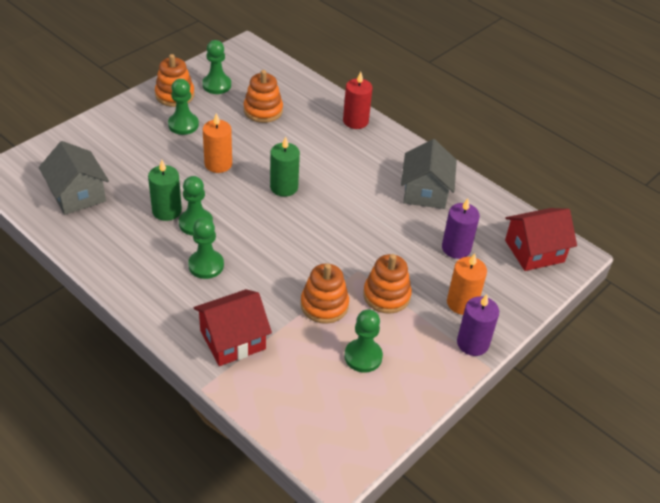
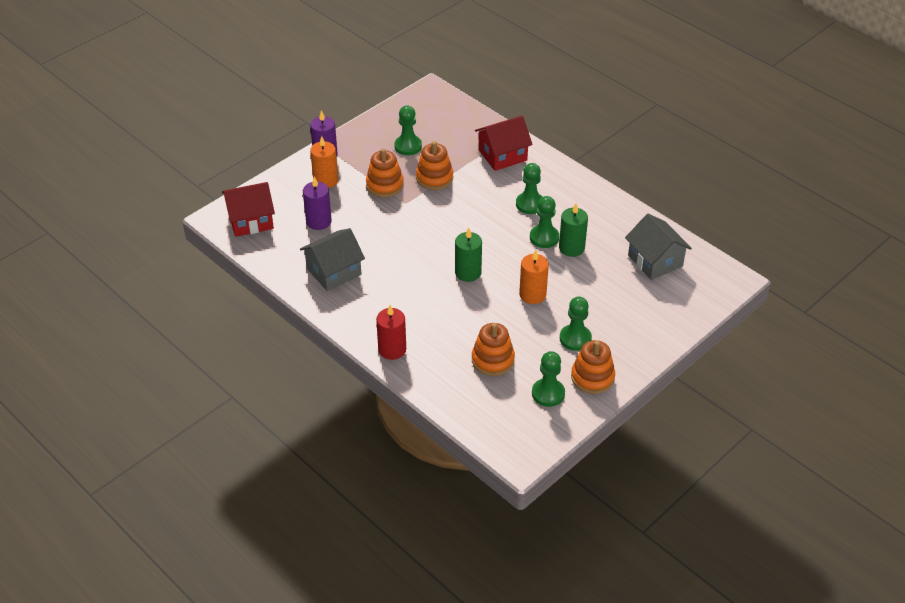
camera: 175 degrees left, 0 degrees up
(425, 192) = (334, 271): grey house -> grey house turned 45 degrees clockwise

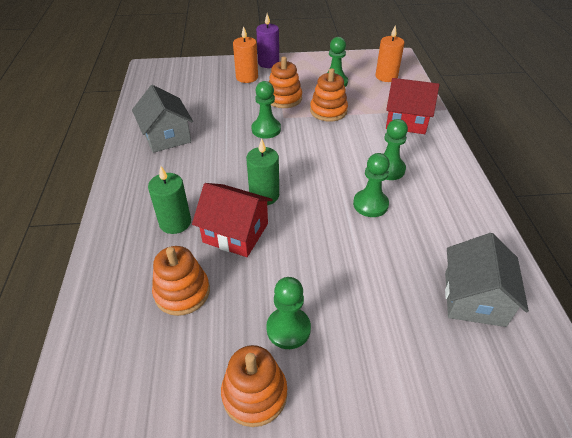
camera: 40 degrees right, 0 degrees up
(251, 220) = (166, 78): red house -> red house (235, 233)
(318, 221) = (206, 99): purple candle -> none
(334, 271) = (167, 136): grey house -> grey house turned 60 degrees clockwise
(392, 349) = (118, 222): red candle -> none
(532, 294) = (298, 251): orange candle -> orange candle (386, 76)
(548, 393) = (185, 375): green pawn -> green pawn (266, 129)
(571, 248) = (388, 229): green candle -> green candle (175, 222)

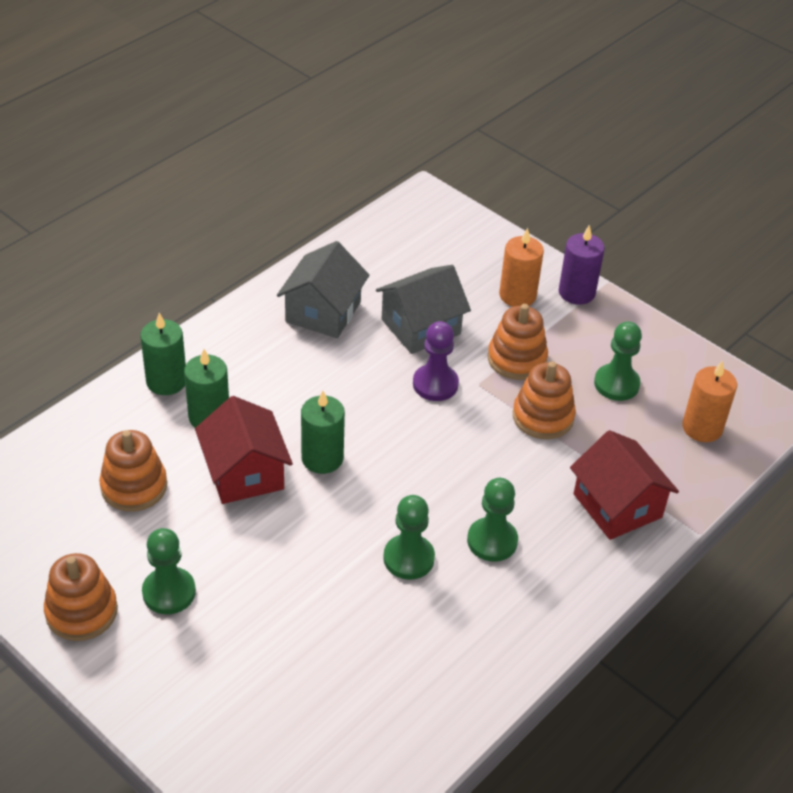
camera: 45 degrees right, 0 degrees up
(123, 224) = (166, 381): none -> green candle
(266, 129) = (435, 384): green pawn -> purple pawn
(474, 298) = (355, 724): grey house -> grey house (421, 327)

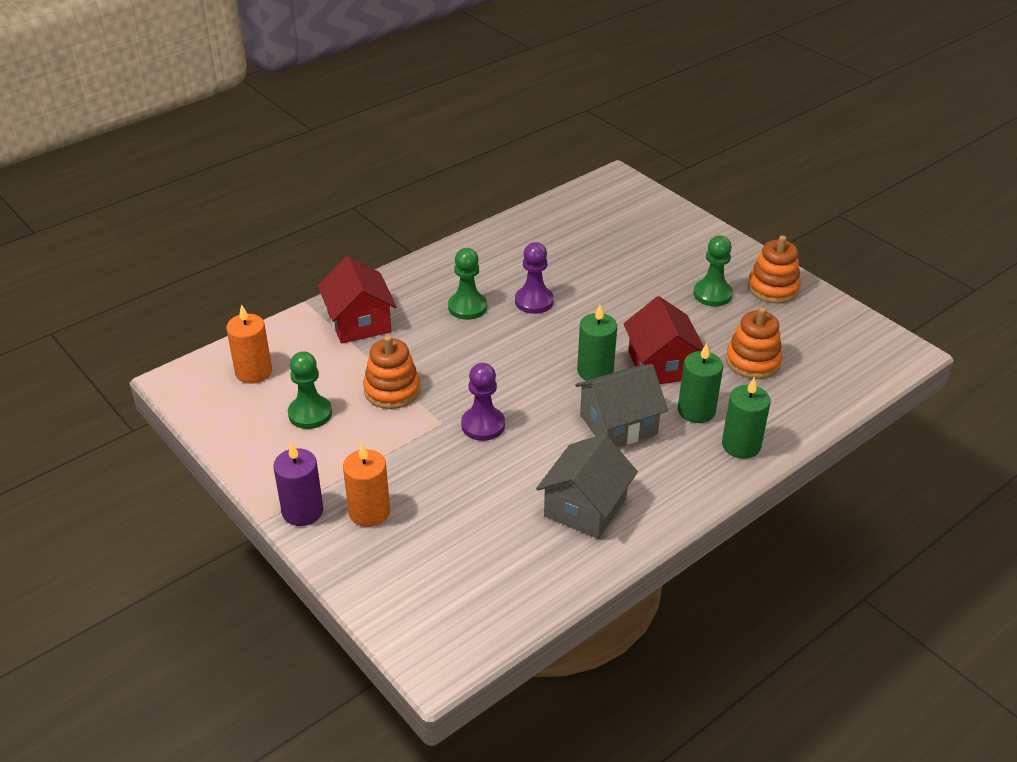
camera: 170 degrees left, 5 degrees down
(408, 558) = (534, 301): green pawn -> purple pawn
(421, 327) = (484, 483): grey house -> grey house (618, 424)
(517, 359) = (396, 443): orange stacking toy -> none

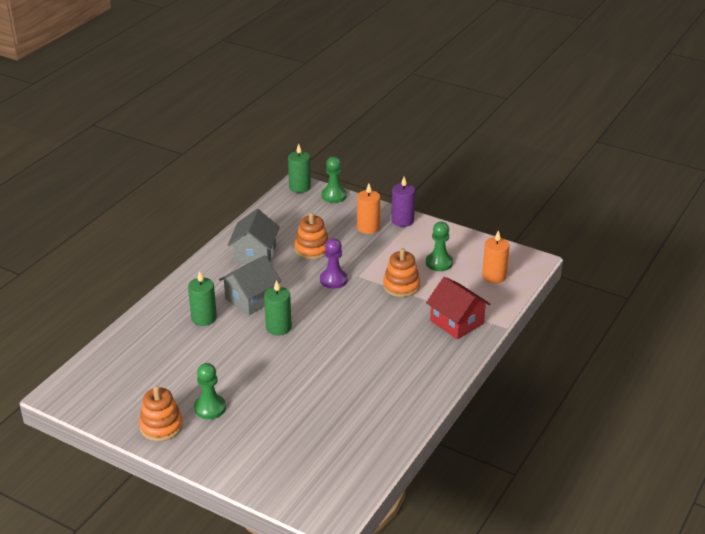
camera: 160 degrees right, 5 degrees down
(467, 307) = (390, 351): green pawn -> green pawn (334, 196)
(534, 301) = (345, 368): purple pawn -> none
(661, 365) = (235, 342): red house -> none
(741, 445) = (171, 304): green candle -> green candle (300, 187)
(752, 361) = (170, 360): orange stacking toy -> orange stacking toy (312, 249)

